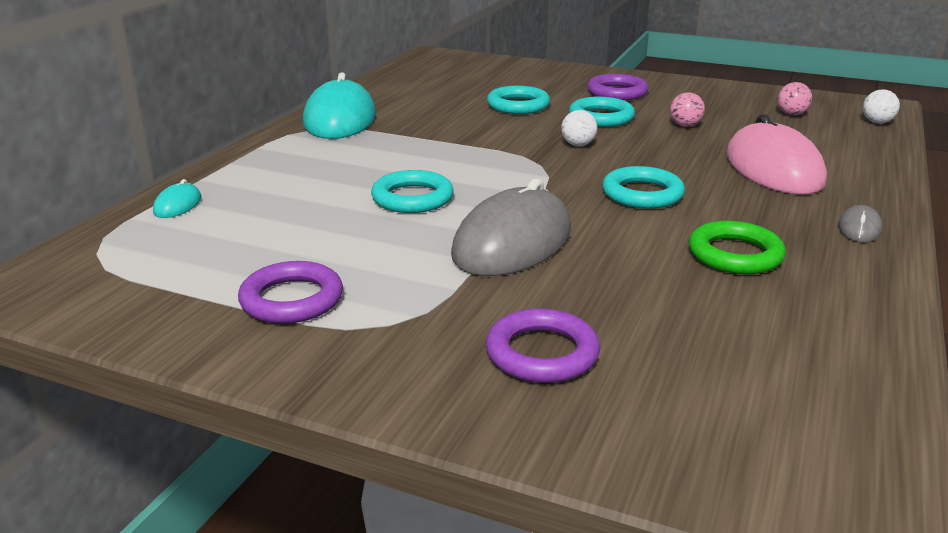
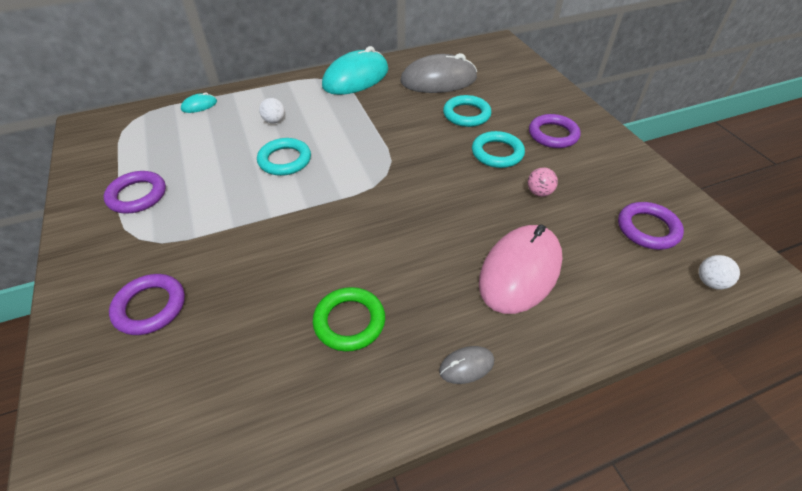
camera: 45 degrees right, 20 degrees up
(512, 242) = (268, 224): grey mouse -> grey mouse (438, 80)
(578, 145) = (437, 170): white ball -> white ball (274, 121)
(642, 194) = (395, 235): turquoise ring -> none
(791, 114) = (647, 229): pink ball -> purple ring

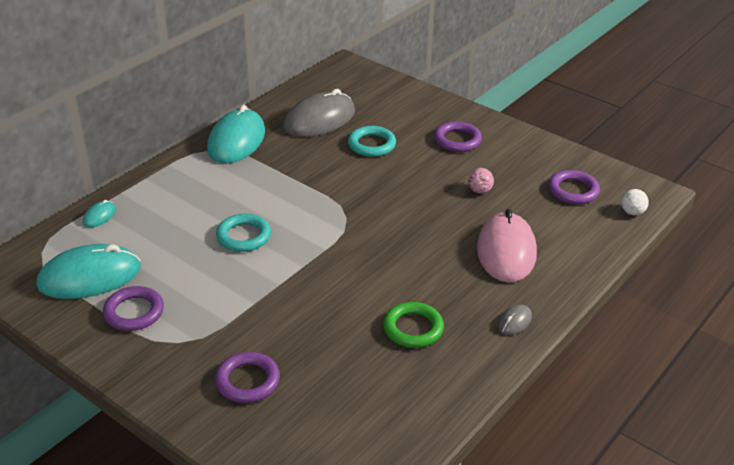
camera: 30 degrees left, 10 degrees down
(141, 152) = (89, 277): none -> turquoise mouse
(274, 121) = (196, 206): white ball -> none
(497, 153) = (424, 170): turquoise ring -> none

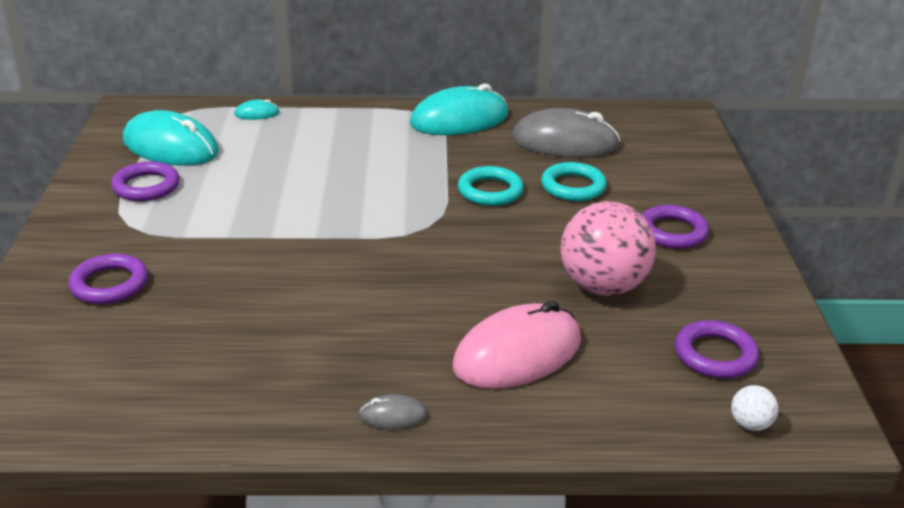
camera: 50 degrees right, 5 degrees down
(243, 236) = (320, 187): turquoise ring -> turquoise ring (490, 191)
(413, 328) = (296, 347): green ring -> none
(479, 191) = (603, 286): pink ball -> pink ball, size x2.44

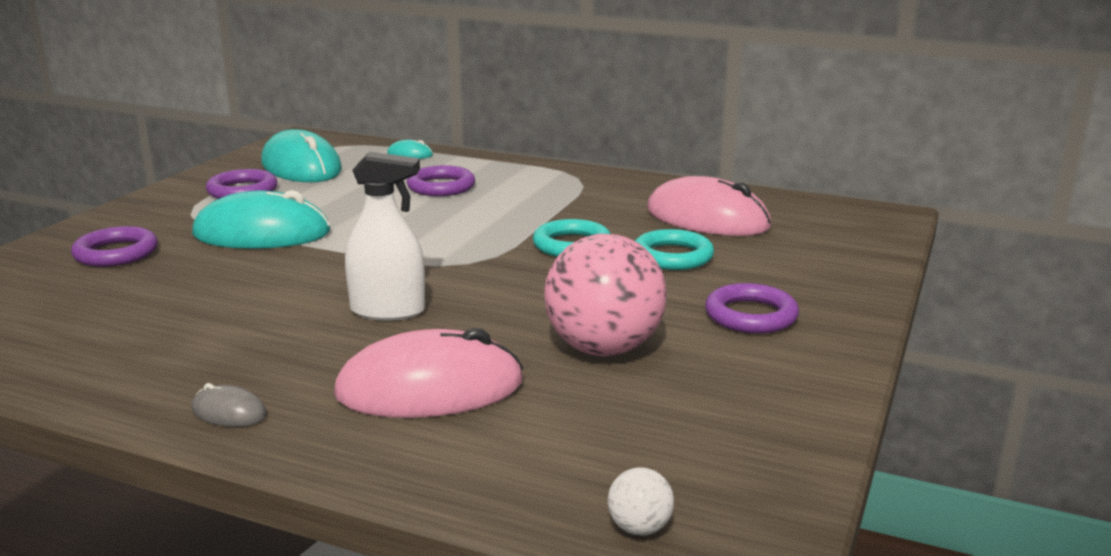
camera: 25 degrees right, 10 degrees down
(414, 290) = (388, 311): none -> white spray bottle
(459, 119) = (608, 185): turquoise mouse -> turquoise mouse (262, 233)
(565, 142) = (707, 218): grey mouse -> pink mouse
(715, 355) = (673, 444): purple ring -> purple ring (441, 187)

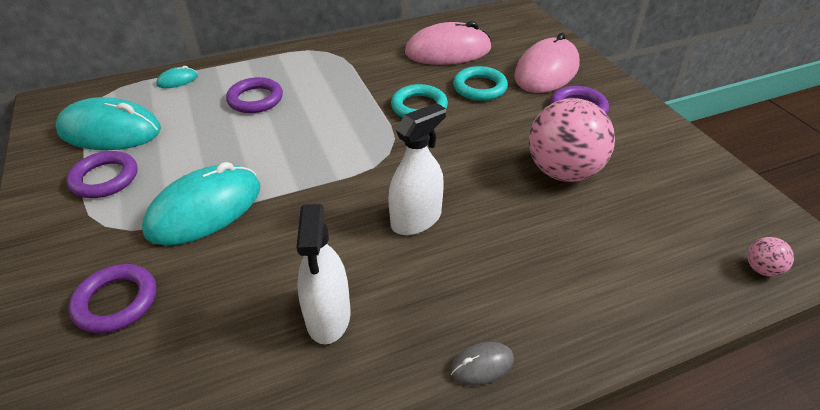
camera: 45 degrees left, 20 degrees up
(201, 327) = (328, 317): none -> white spray bottle
(430, 388) = (542, 258): pink mouse -> pink mouse (546, 71)
(639, 528) = (761, 269): white ball -> pink ball

